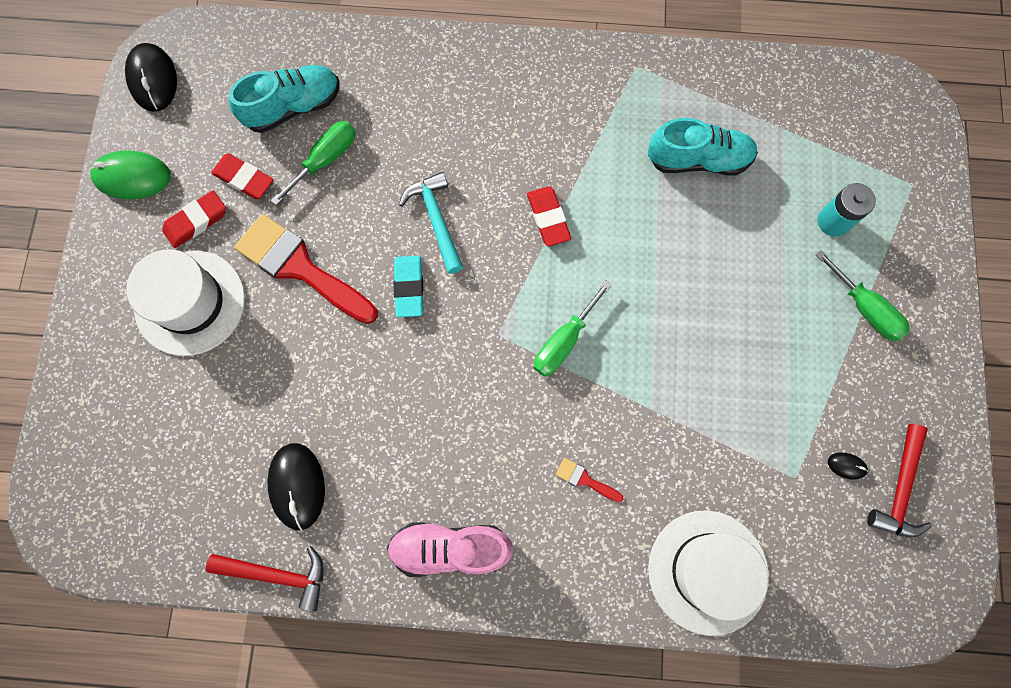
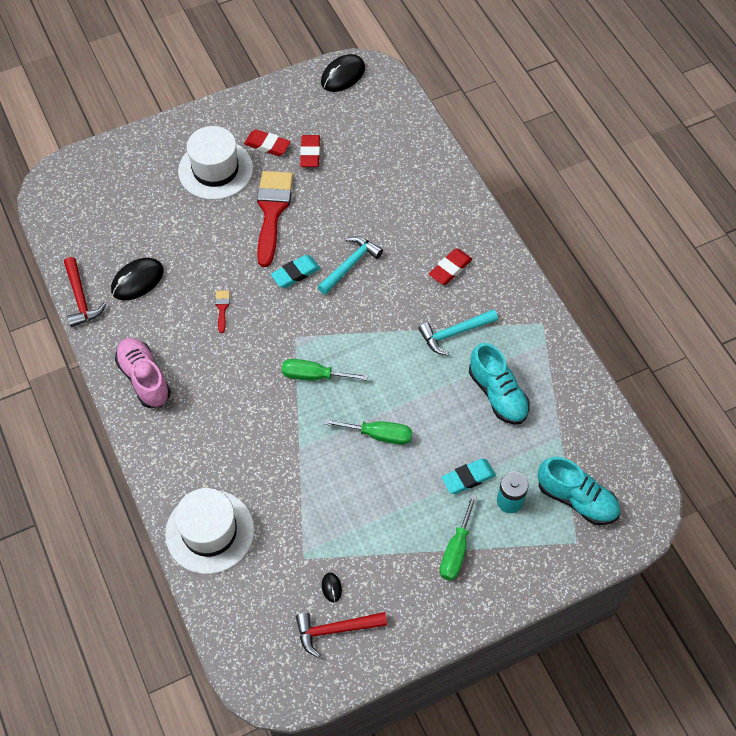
camera: 60 degrees right, 15 degrees down
(132, 177) = (274, 100): green mouse -> none
(293, 107) = (374, 152): turquoise shoe -> turquoise shoe (576, 499)
(325, 160) = (351, 187): green screwdriver -> green screwdriver (379, 435)
(548, 218) = (393, 325): red eraser -> red eraser (450, 269)
(585, 480) = (229, 431): red brush -> red brush (222, 308)
(596, 160) = (454, 333): none -> turquoise hammer
(784, 247) = (468, 478): none -> turquoise eraser

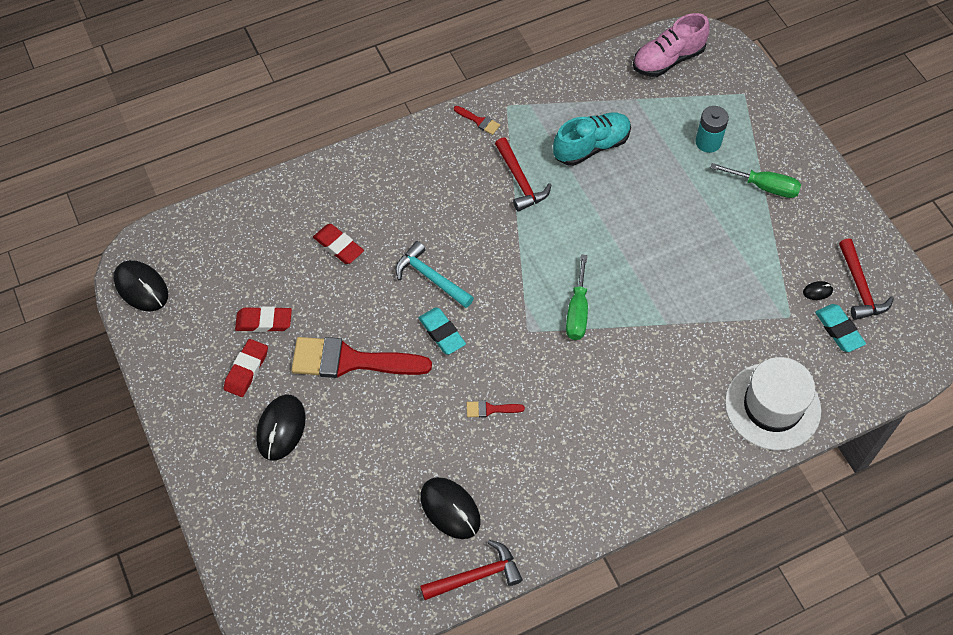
camera: 90 degrees left, 0 degrees up
(144, 378) = (589, 489): pink shoe -> pink shoe (668, 60)
(215, 170) = (281, 428): white hat -> black mouse
(379, 435) = (645, 250): green screwdriver -> none
(450, 269) = (438, 182): red eraser -> red eraser (338, 246)
(454, 333) = (520, 181): turquoise hammer -> red hammer
(468, 478) = (687, 174): turquoise eraser -> turquoise eraser (838, 330)
(522, 300) = (479, 121): none -> red brush
(576, 499) = (700, 90): turquoise shoe -> none

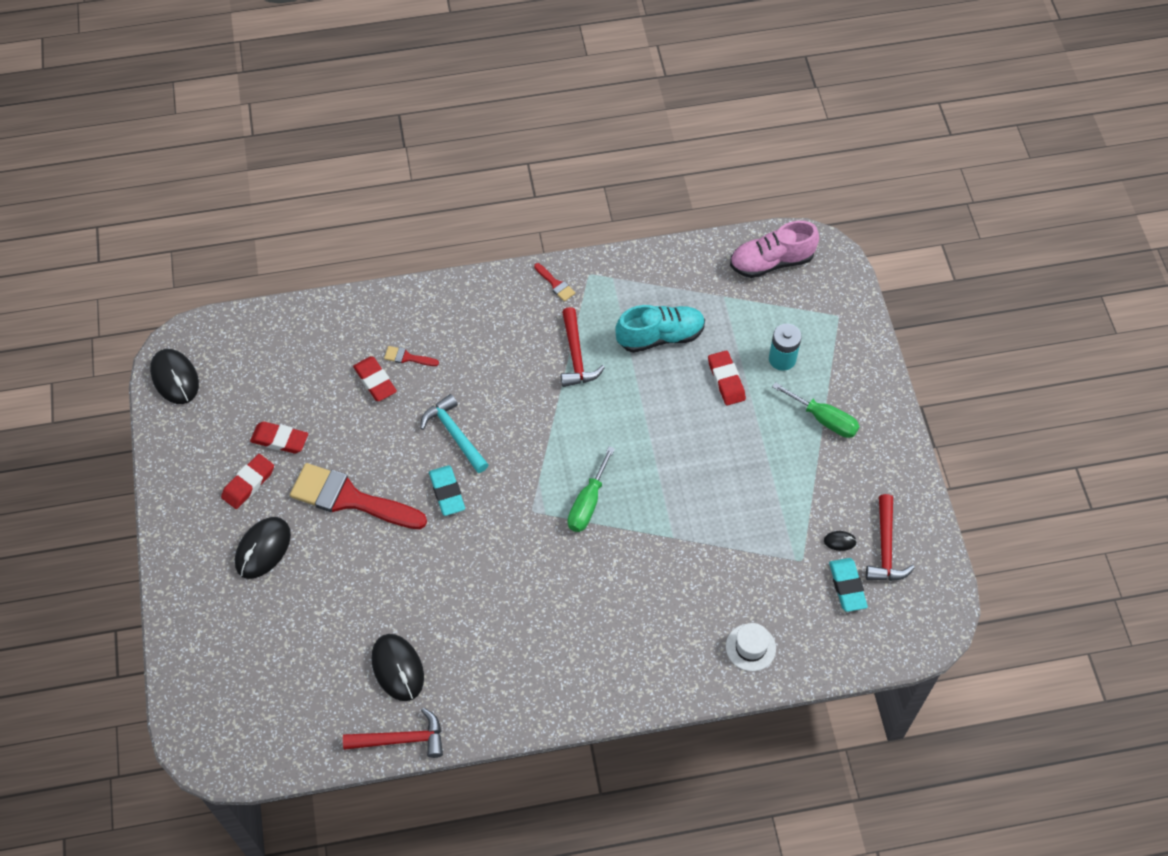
camera: 15 degrees right, 0 degrees up
(490, 409) = (469, 580): red brush -> red brush (407, 357)
(664, 172) = (726, 380): none -> red eraser
(772, 406) = (750, 647): white hat -> white hat, size x0.51

